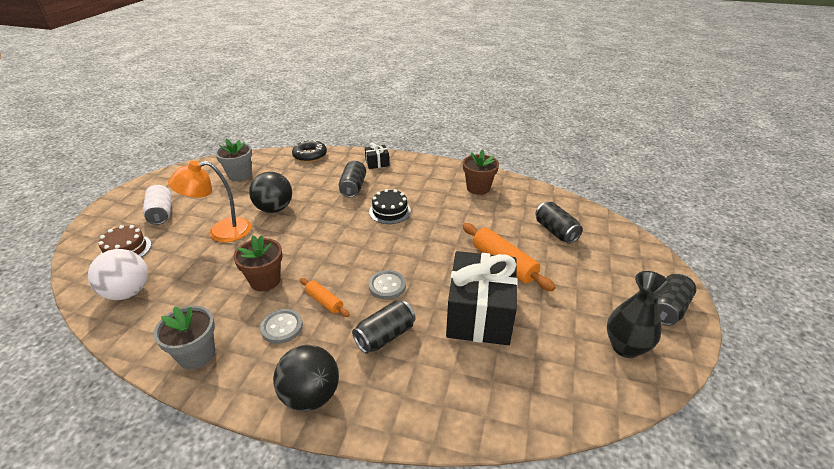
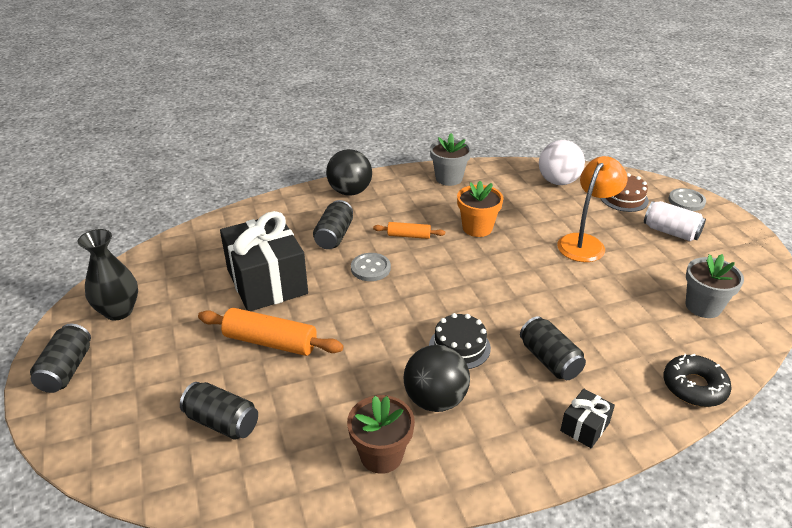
camera: 145 degrees right, 0 degrees up
(265, 280) = (477, 228): brown flower pot -> orange flower pot
(274, 209) = (584, 286): black ball -> black ball (435, 400)
(282, 327) = (417, 210): grey button -> grey button (686, 201)

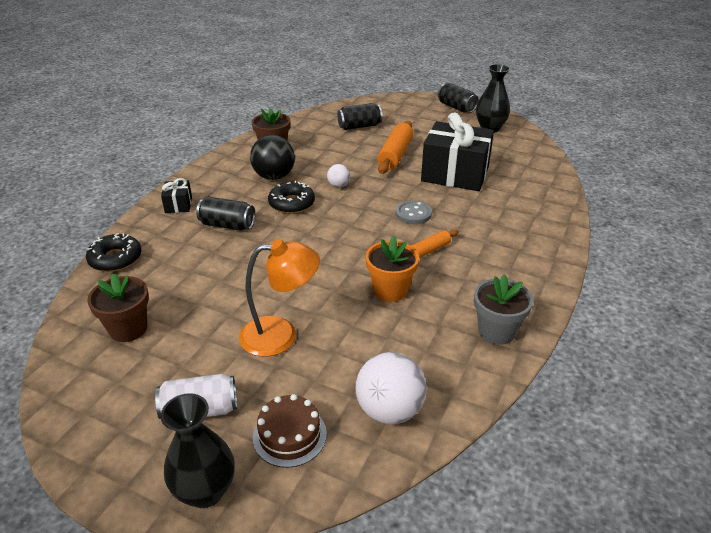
camera: 135 degrees right, 0 degrees up
(270, 342) = (395, 155): orange rolling pin -> orange rolling pin turned 45 degrees counterclockwise
(334, 236) = (476, 219): black can -> none
(350, 192) = (540, 258): black ball -> none
(386, 339) = (338, 185): none -> white ball
(459, 347) = (291, 203): black cake -> black donut
(585, 243) = (281, 335): orange lamp -> orange lamp turned 90 degrees counterclockwise
(686, 201) = (205, 491): grey button -> black vase
(703, 306) = (128, 329): grey flower pot -> brown flower pot

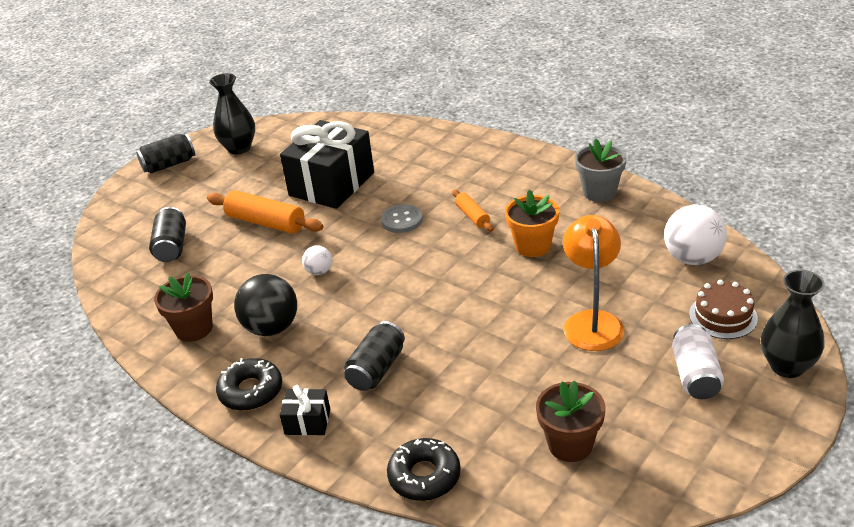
camera: 75 degrees left, 0 degrees up
(291, 203) = (346, 312): black donut -> black donut (251, 391)

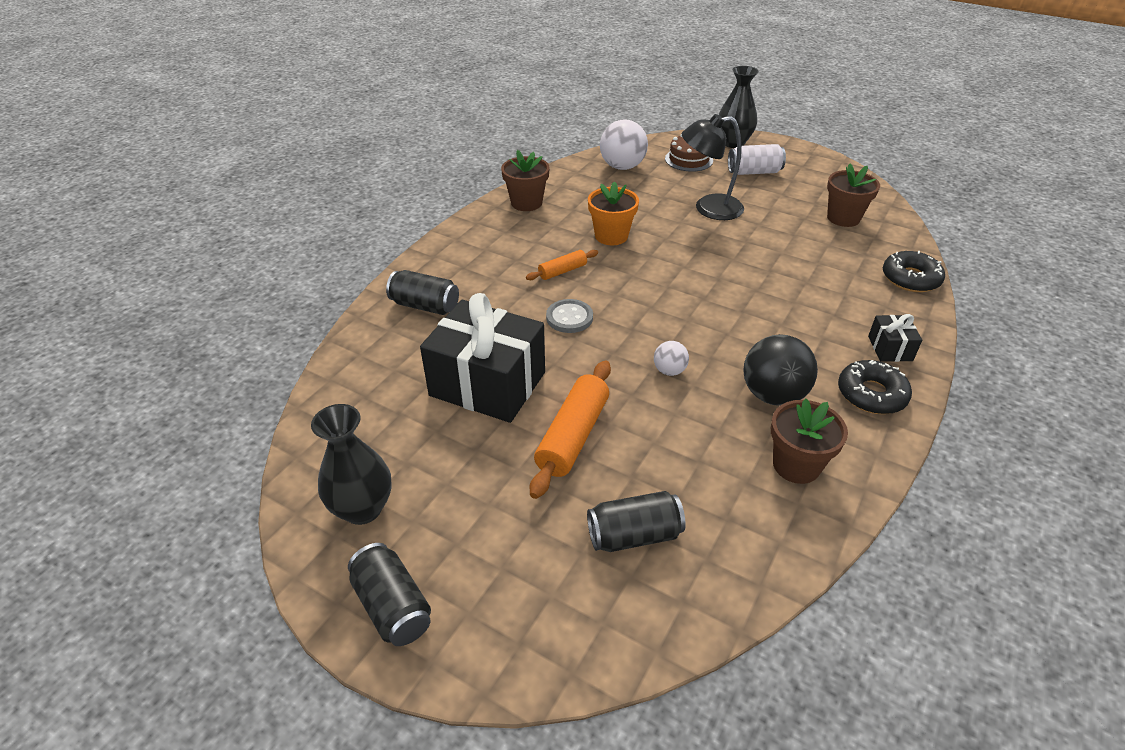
camera: 100 degrees left, 5 degrees up
(376, 369) = (805, 313): black can -> black can (425, 306)
(592, 321) = (708, 208): orange lamp -> black lamp
(599, 192) = (526, 203): grey flower pot -> brown flower pot

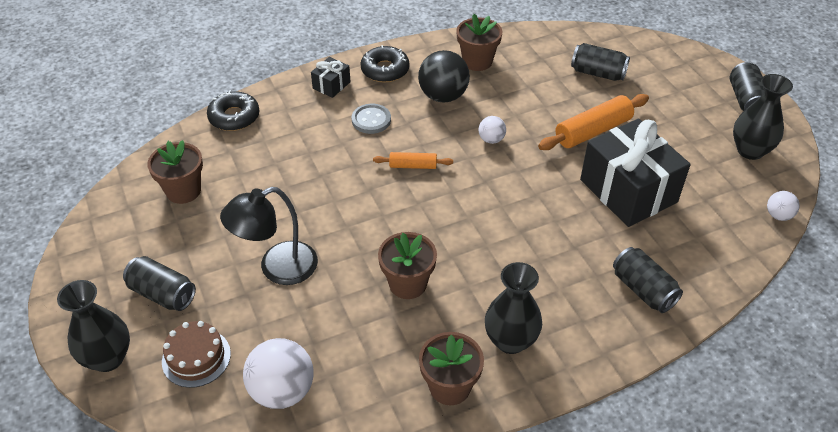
camera: 145 degrees left, 5 degrees up
(308, 433) = (778, 215): none -> white ball
(507, 237) = (510, 340): none -> black vase
(562, 271) = (491, 265): orange rolling pin -> orange rolling pin (413, 166)
(569, 317) = (525, 214): grey button -> grey button (371, 120)
(611, 236) = (408, 284): orange flower pot -> brown flower pot
(708, 208) = (277, 268): black lamp -> black lamp turned 120 degrees clockwise
(754, 172) = (162, 294): white can -> black can

